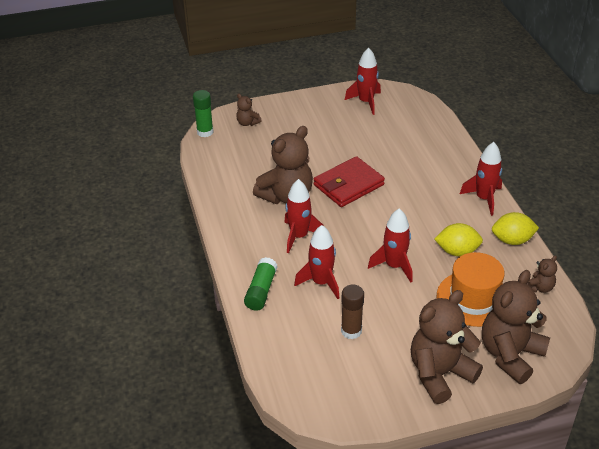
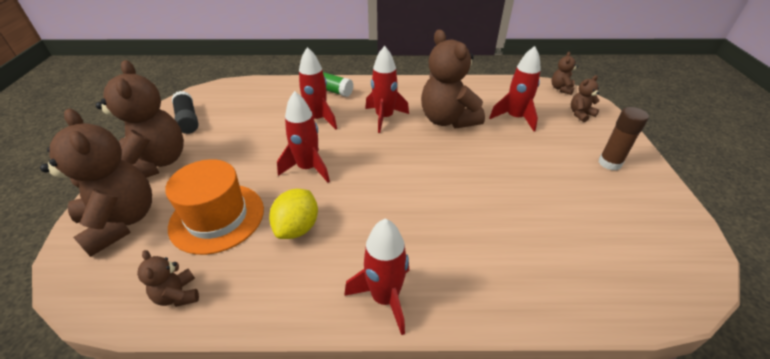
camera: 105 degrees right, 0 degrees up
(205, 132) = (561, 89): green glue stick -> brown teddy bear
(348, 185) = (455, 164): red wallet -> none
(351, 331) = (250, 124): brown glue stick -> brown glue stick (609, 163)
(365, 389) = (188, 120): none -> black glue stick
(366, 102) = (651, 222): red rocket -> red rocket (515, 118)
(512, 240) = (281, 299): yellow lemon -> none

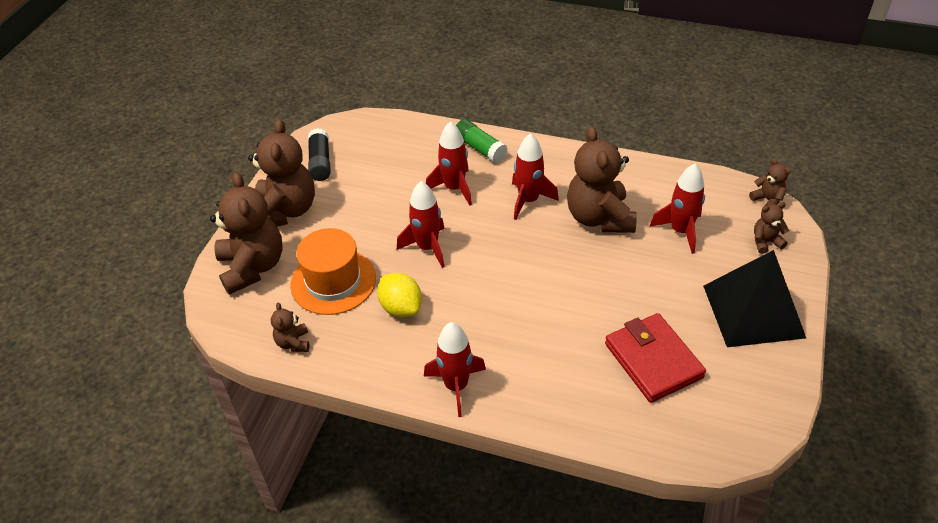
camera: 20 degrees right, 5 degrees up
(297, 227) = (401, 307): yellow lemon -> yellow lemon turned 75 degrees counterclockwise
(561, 89) = (767, 200): brown teddy bear -> brown teddy bear turned 105 degrees clockwise
(561, 222) = (653, 360): none -> red wallet
(609, 163) = (753, 311): brown glue stick -> black pyramid

